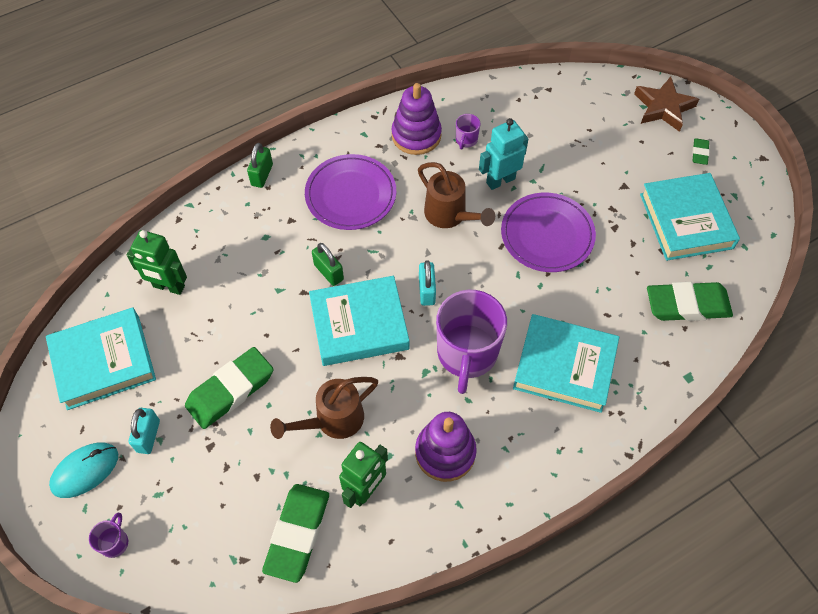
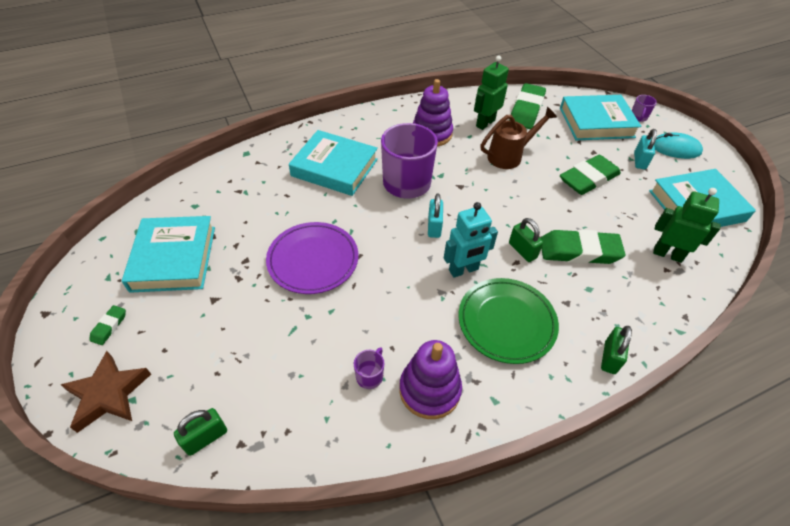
camera: 175 degrees left, 10 degrees down
(85, 471) = (675, 148): turquoise mouse -> turquoise mouse turned 45 degrees clockwise
(350, 195) = (506, 322): purple plate -> green plate
(359, 324) = (492, 209): turquoise book -> turquoise book (596, 122)
(449, 215) = (404, 289): brown watering can -> none
(500, 180) = (342, 320): turquoise robot -> turquoise robot (463, 270)
(575, 90) = (206, 438): none -> green padlock
(687, 305) = (218, 194): green eraser -> green eraser (579, 251)

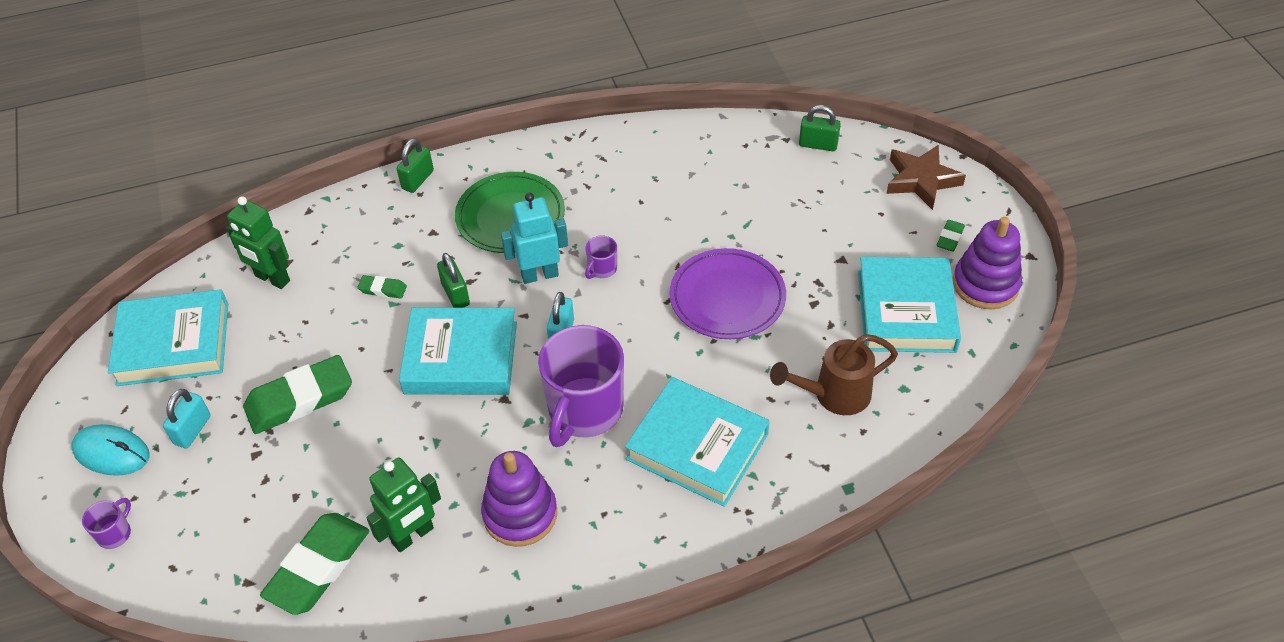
camera: 170 degrees left, 0 degrees up
(206, 438) = (818, 144): green padlock -> green padlock turned 45 degrees clockwise
(370, 376) = (666, 179): purple mug -> purple mug (602, 269)
(429, 390) = (609, 165): purple stacking toy -> purple stacking toy (985, 284)
(509, 156) = (403, 453): brown watering can -> brown watering can (834, 395)
(579, 251) = (382, 289): green eraser -> green eraser, size x0.46
(596, 122) = (204, 524): turquoise book -> turquoise book (461, 357)

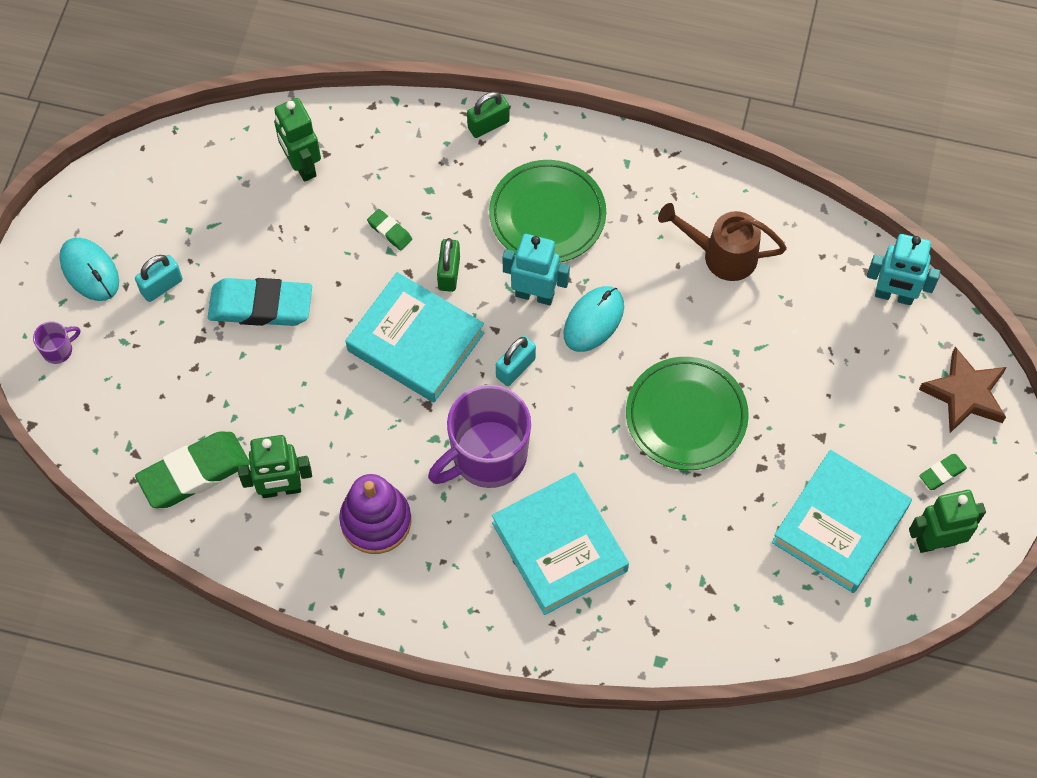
camera: 30 degrees right, 15 degrees up
(173, 344) = (187, 189): turquoise book -> none
(299, 399) = (261, 306): green eraser -> turquoise eraser
(602, 269) = (593, 320): purple mug -> turquoise mouse
(727, 298) = (686, 416): purple plate -> green plate
(818, 144) = (894, 295): green padlock -> turquoise robot
(834, 395) = (712, 569): brown watering can -> brown watering can (722, 255)
(985, 284) = (936, 541): purple stacking toy -> green robot

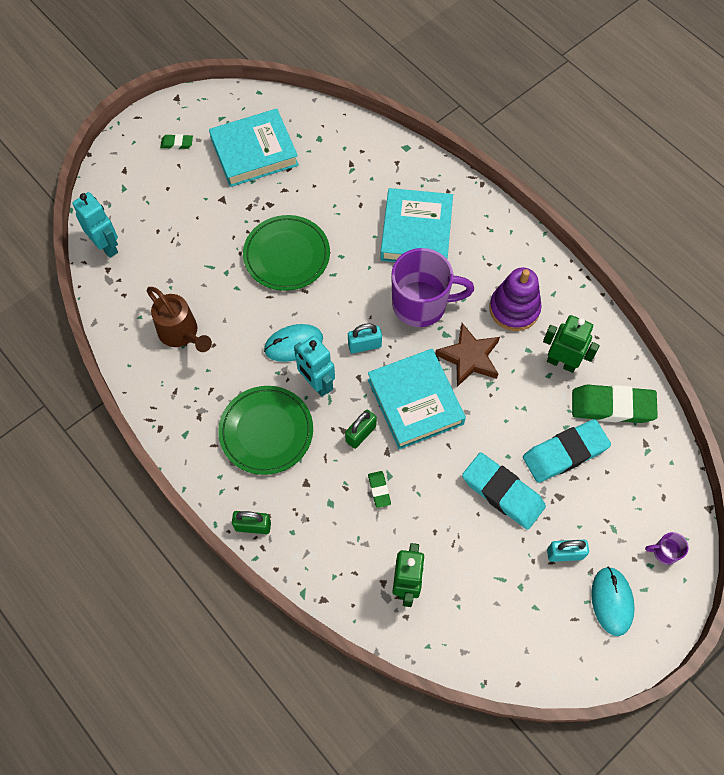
camera: 145 degrees left, 0 degrees up
(219, 388) = (565, 453): none -> turquoise eraser
(936, 541) = (212, 116): green robot -> none
(965, 394) = (124, 172): brown star -> brown star (469, 357)

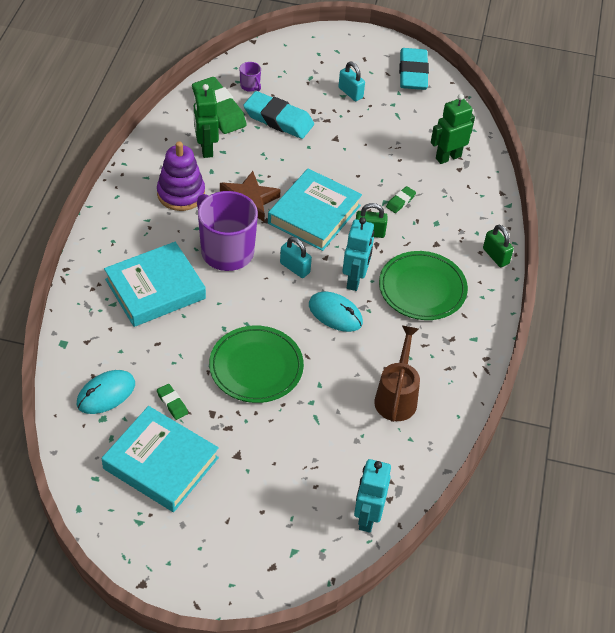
camera: 130 degrees left, 15 degrees down
(177, 143) = (202, 540): green eraser -> green eraser (172, 403)
(502, 493) = (338, 138): turquoise eraser -> turquoise eraser (413, 73)
(612, 601) = (359, 61): turquoise mouse -> turquoise mouse (106, 394)
(664, 552) = (303, 50): purple mug -> purple mug (250, 86)

